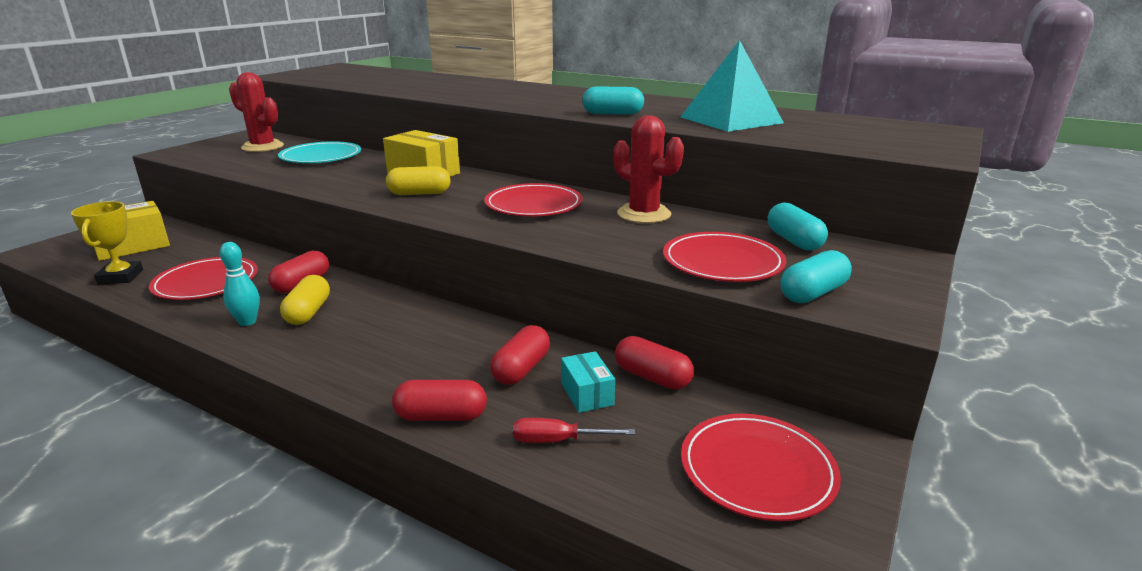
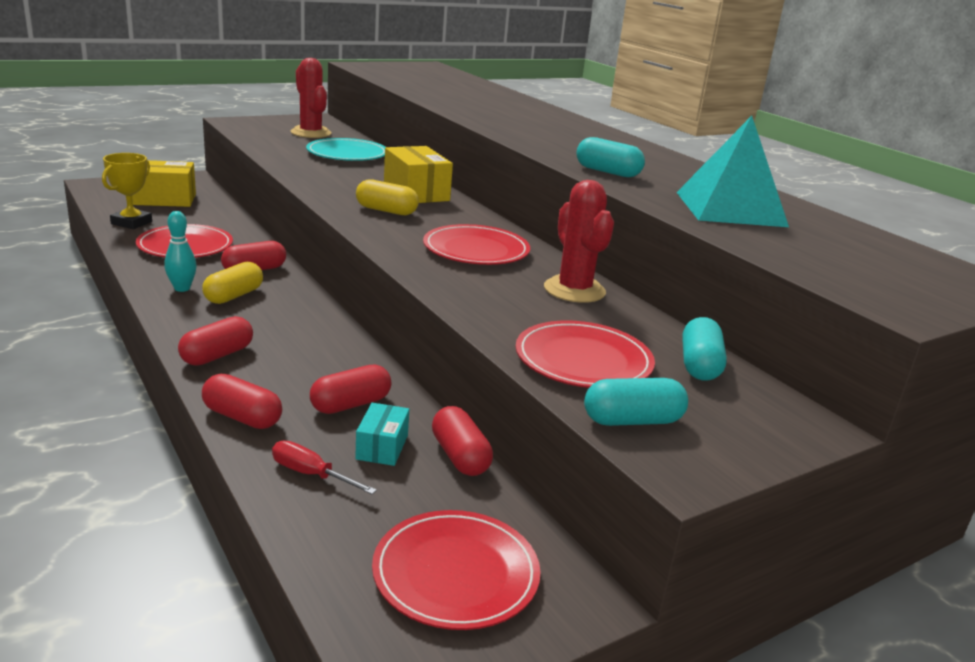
camera: 25 degrees right, 0 degrees up
(353, 370) = (217, 355): none -> red capsule

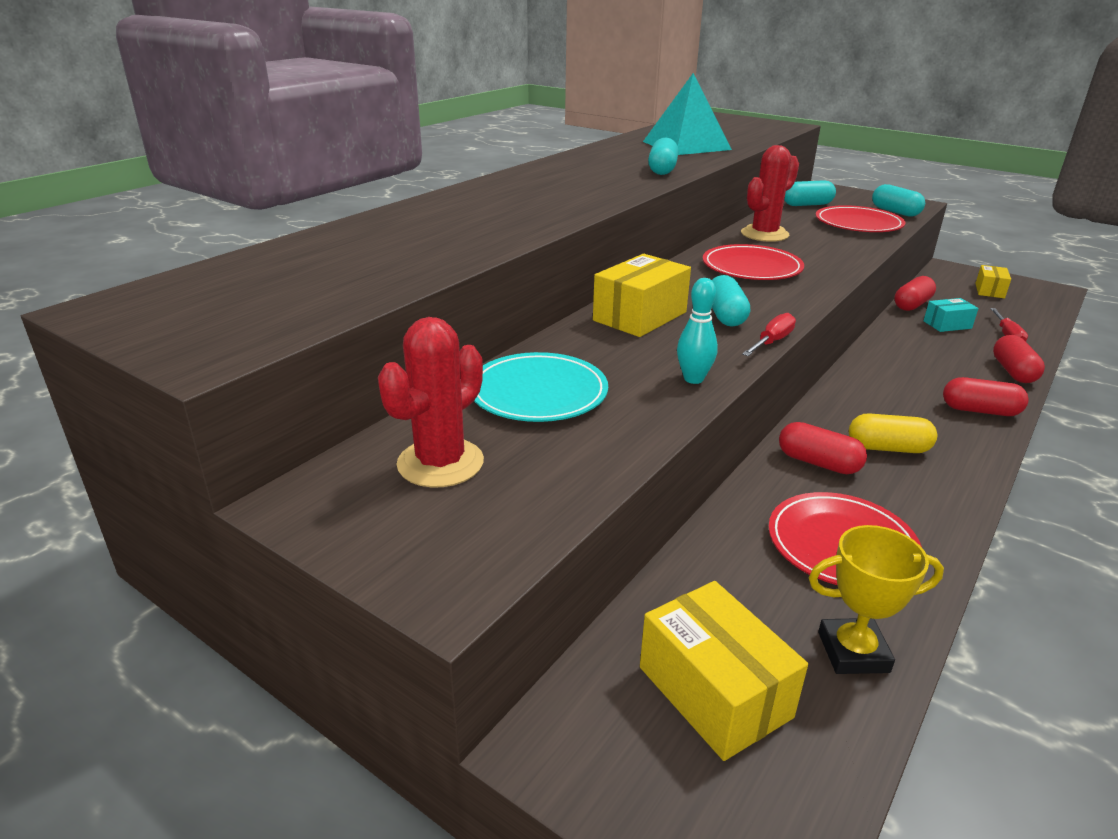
camera: 110 degrees left, 5 degrees up
(182, 288) = (929, 485): turquoise bowling pin -> turquoise bowling pin (693, 379)
(327, 208) = (772, 342): none -> red screwdriver
(350, 404) = (930, 344): red capsule -> none
(386, 211) = (725, 315): yellow capsule -> turquoise capsule
(455, 573) = (989, 290): red plate -> yellow box

